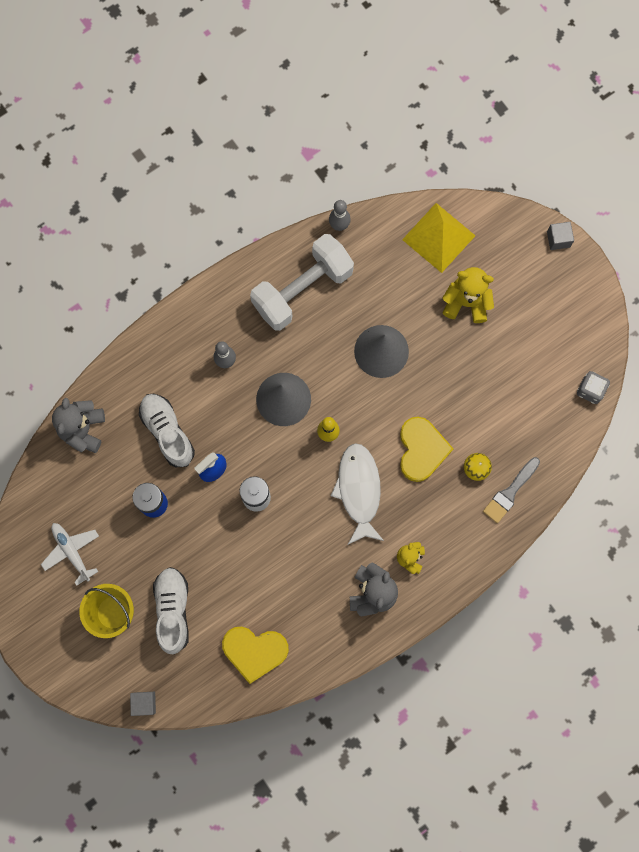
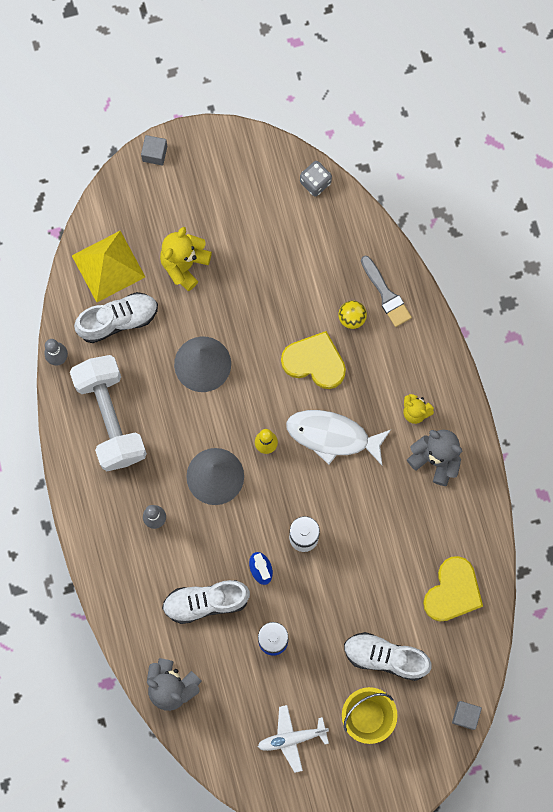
camera: 70 degrees left, 0 degrees up
(393, 264) = (118, 320): none -> white shoe

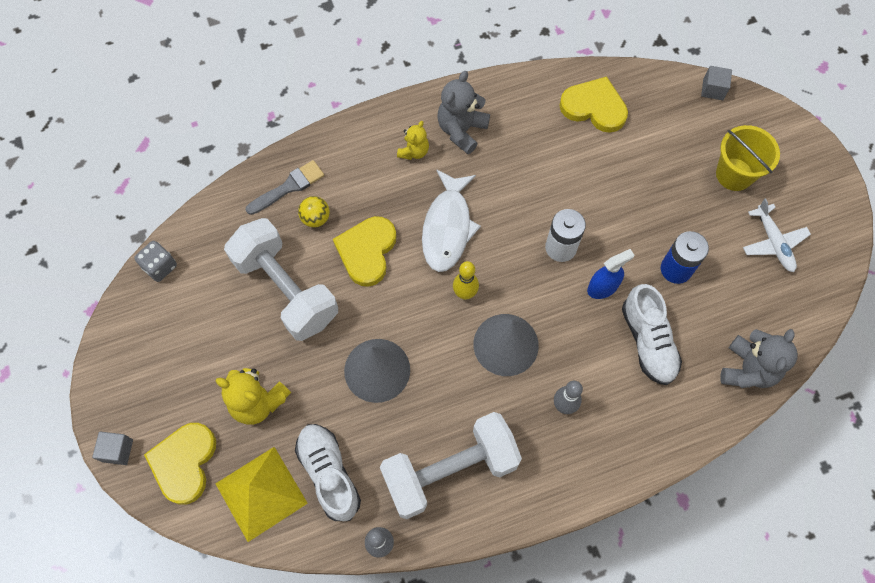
camera: 95 degrees left, 10 degrees down
(139, 206) = (184, 463): none -> yellow heart
(284, 290) = (286, 290): none -> white dumbbell
(385, 657) = (671, 162): white shoe -> none

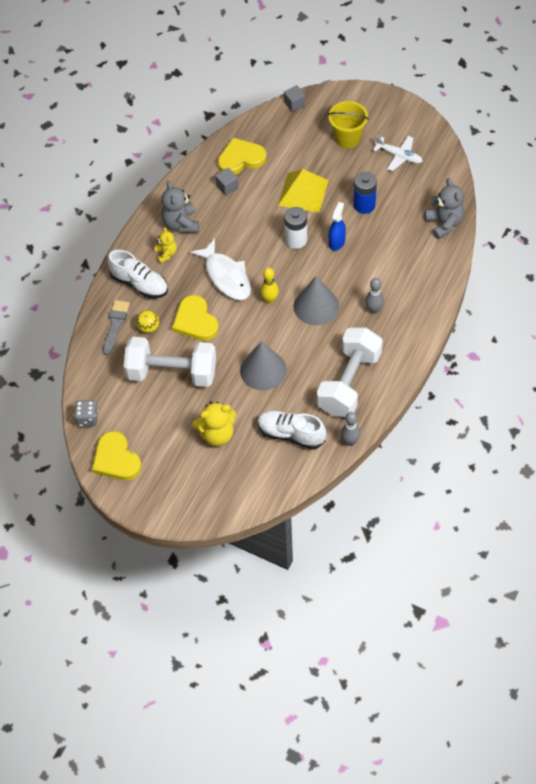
camera: 40 degrees left, 10 degrees down
(117, 450) = (167, 517): grey cube -> grey cube (227, 186)
(184, 463) = (210, 492): yellow heart -> yellow heart (116, 459)
(261, 493) = (266, 471): yellow pyramid -> yellow pyramid (303, 192)
(648, 341) = (384, 249): white shoe -> white shoe (139, 284)

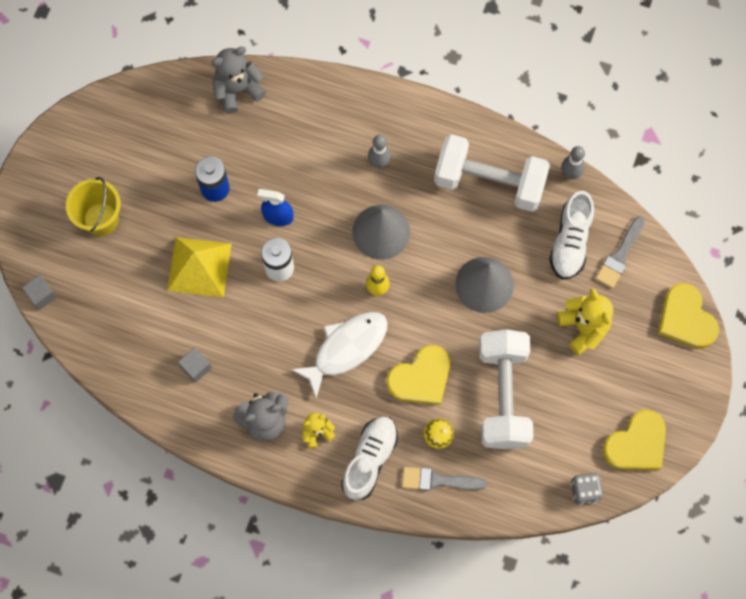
camera: 100 degrees left, 15 degrees up
(241, 159) = (145, 355): yellow heart -> yellow heart (686, 319)
(274, 469) = (620, 255): none -> grey brush
(399, 156) = (129, 151): white plane -> none

